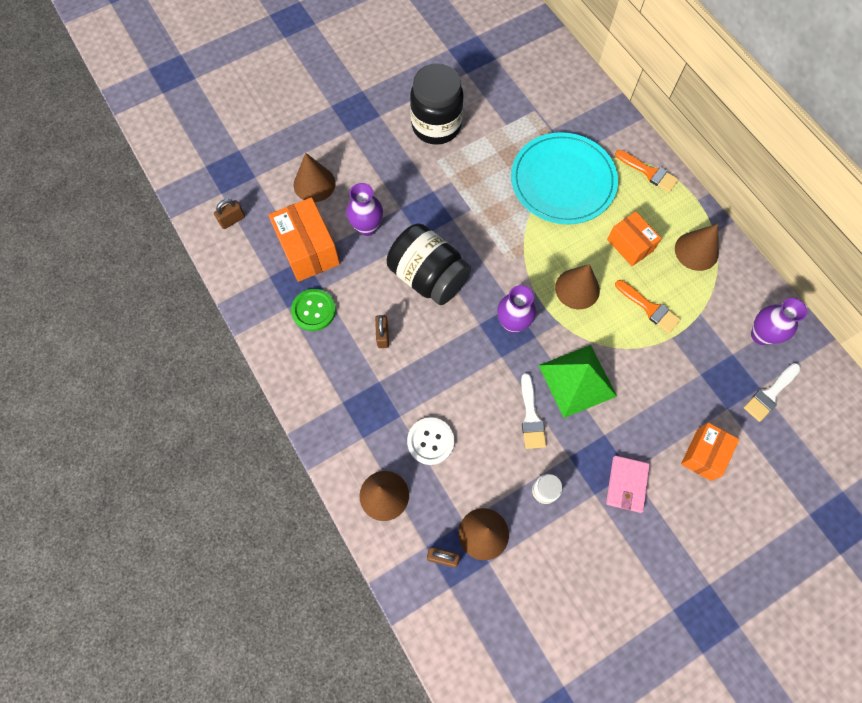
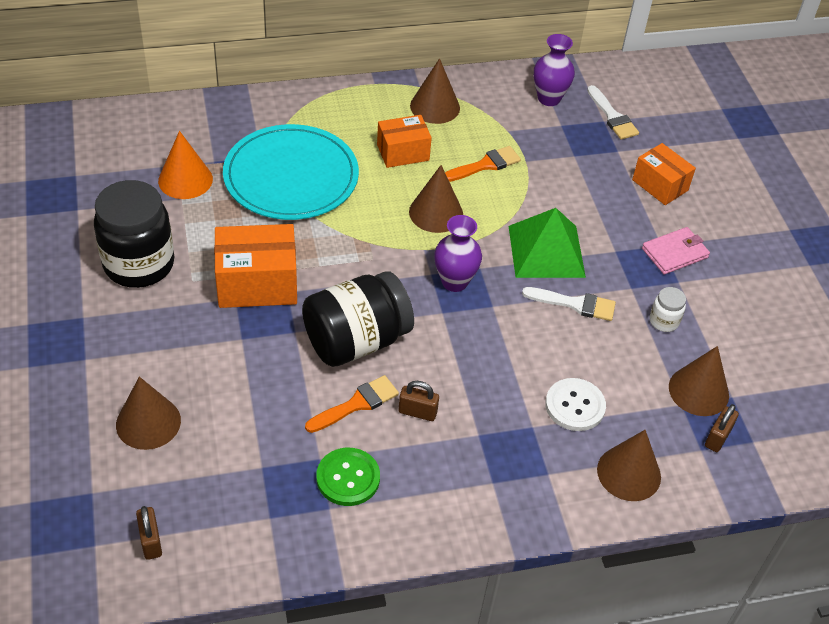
camera: 75 degrees left, 20 degrees down
(308, 249) = (251, 459): orange box -> orange box (257, 283)
(367, 227) = (251, 382): purple vase -> none
(525, 120) = (185, 180): none -> orange cone
(626, 484) = (675, 253): pink wallet -> pink wallet turned 60 degrees counterclockwise
(649, 172) = (320, 105): orange brush -> orange brush (356, 404)

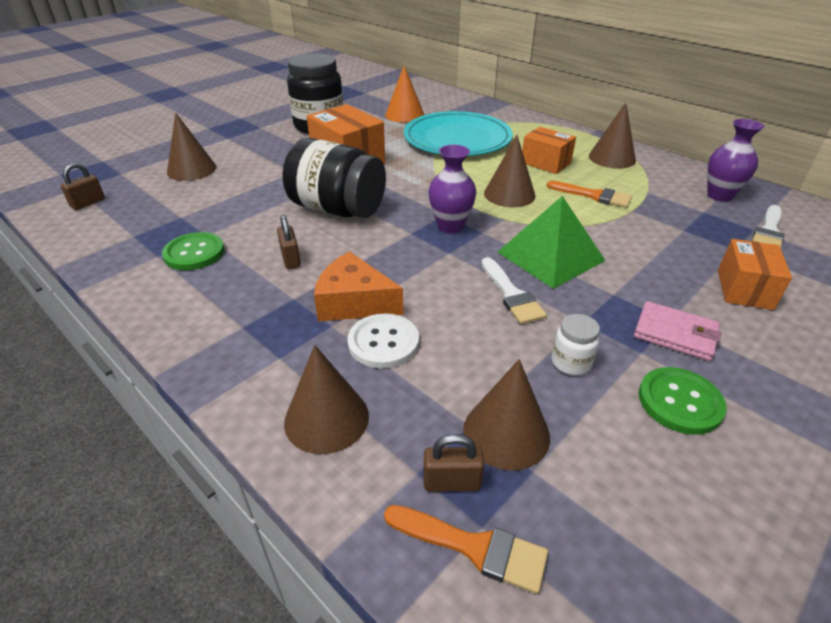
camera: 60 degrees right, 10 degrees down
(356, 404) = (274, 231): orange brush -> orange brush (474, 547)
(514, 399) = (354, 302): none -> orange cheese
(727, 297) = (680, 402): none -> green button

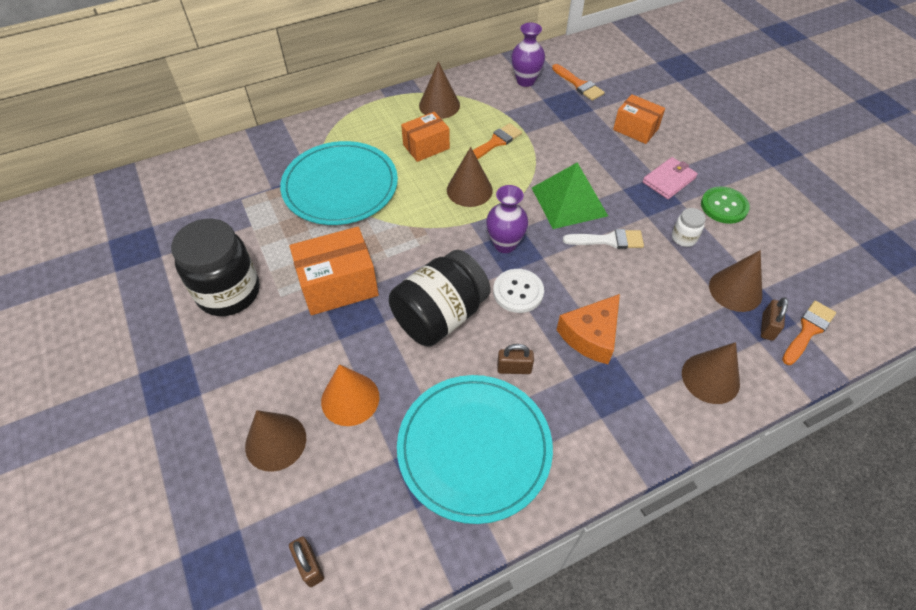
camera: 70 degrees left, 15 degrees up
(194, 253) = (474, 448): green button -> turquoise plate
(383, 342) = (643, 328): white button -> white button (518, 292)
(404, 115) = (250, 208): orange cone -> orange cone (350, 399)
(769, 231) = (579, 84): white brush -> orange brush

